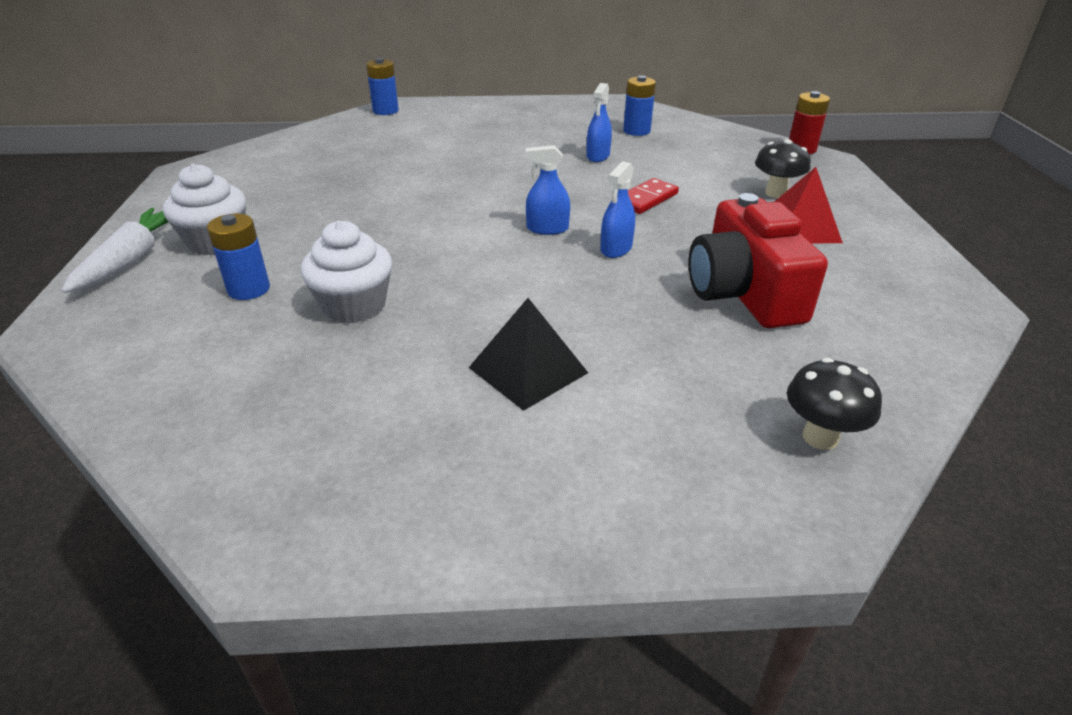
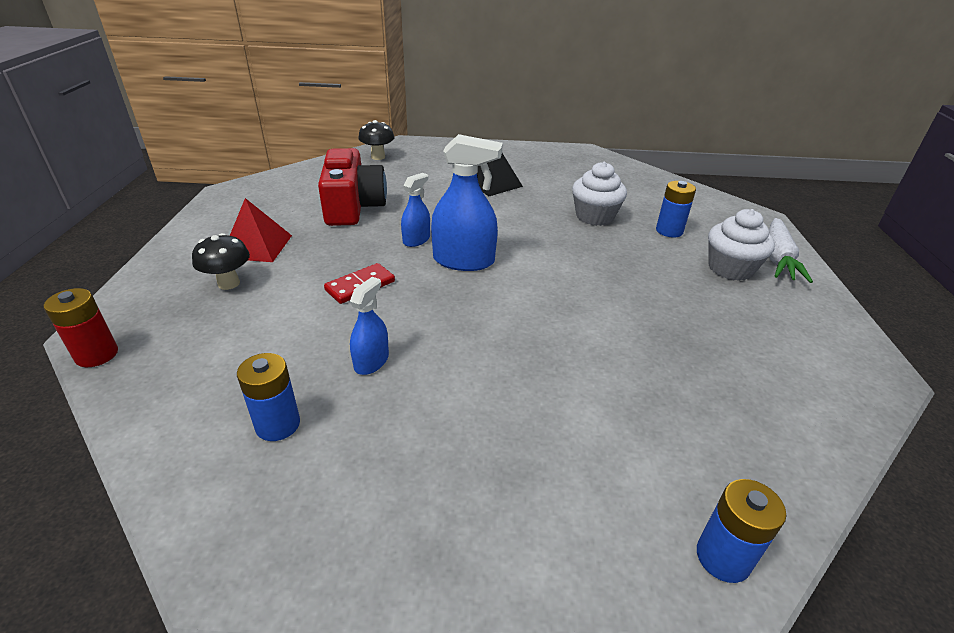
camera: 175 degrees left, 0 degrees up
(547, 229) = (463, 261): blue spray bottle -> blue spray bottle, size x1.76

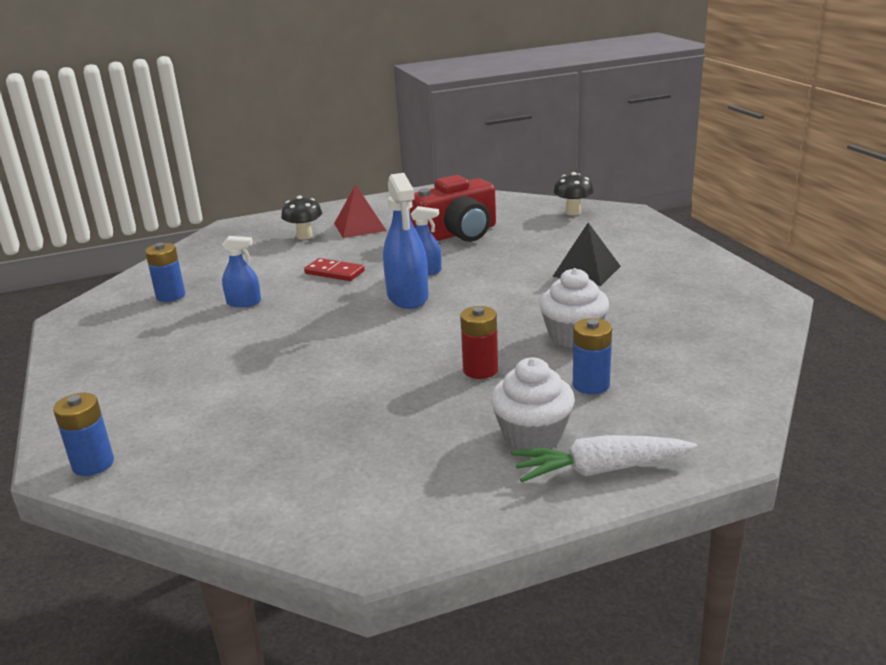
camera: 70 degrees right, 10 degrees down
(97, 355) = (210, 234): red battery -> red battery (480, 370)

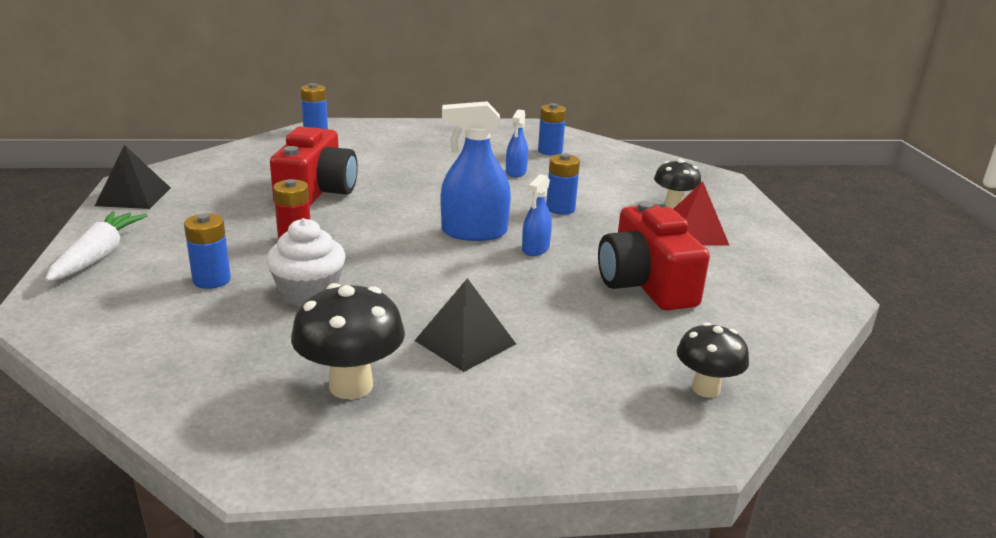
camera: 100 degrees right, 0 degrees up
(334, 272) = (560, 209): red domino -> blue battery
(345, 394) = (316, 191): none -> red camera
(427, 523) = (133, 196): none -> black pyramid
(532, 435) = (174, 241): white cupcake -> none
(672, 292) = (351, 386): none -> black mushroom

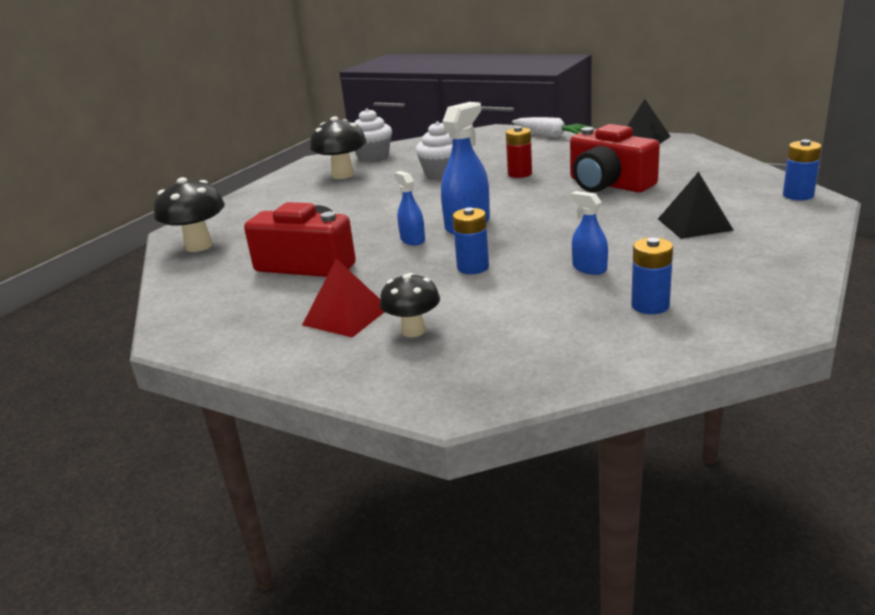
camera: 130 degrees right, 0 degrees up
(211, 280) = (487, 155): blue battery -> none
(225, 396) = (373, 156): none -> white cupcake
(465, 342) = (337, 200): black pyramid -> black pyramid (694, 224)
(706, 389) = (199, 246): black mushroom -> black mushroom, size x1.51

